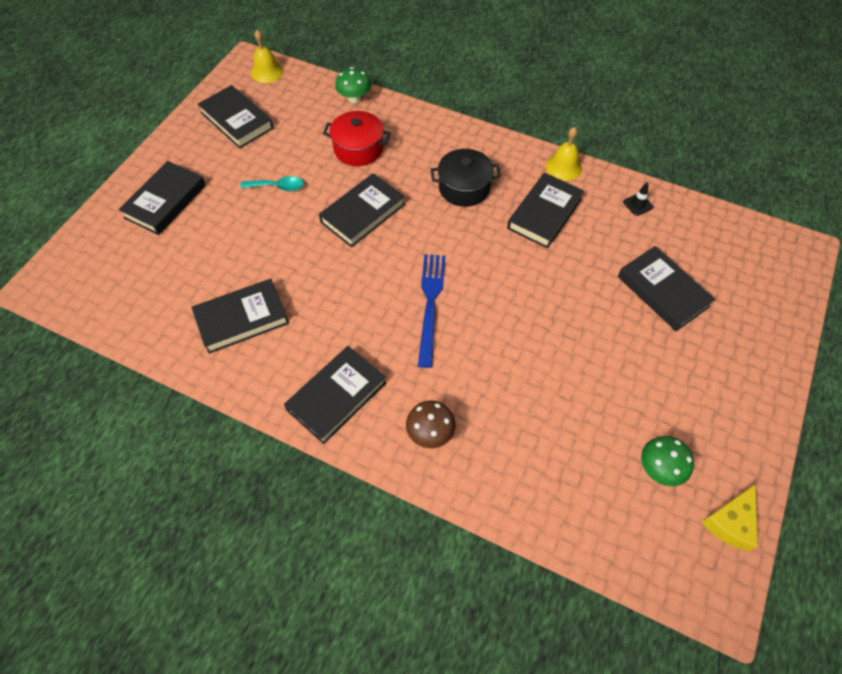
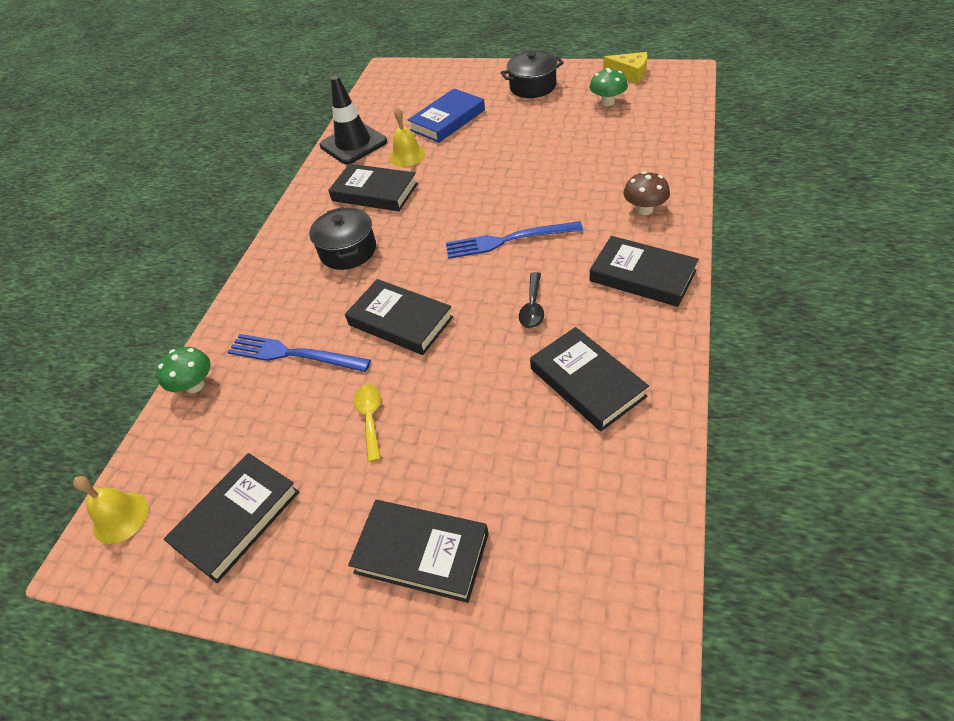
camera: 95 degrees left, 10 degrees down
(277, 187) = (370, 418): turquoise spoon -> yellow spoon
(336, 303) = (532, 307): none -> black spoon
(358, 149) = (293, 354): red pot -> blue fork
(563, 167) = (310, 191): yellow bell -> yellow bell (407, 155)
(637, 204) = (353, 144): black traffic cone -> black traffic cone, size x2.47
(662, 291) = (447, 120): black book -> blue book
(721, 394) = (532, 86): none -> black pot

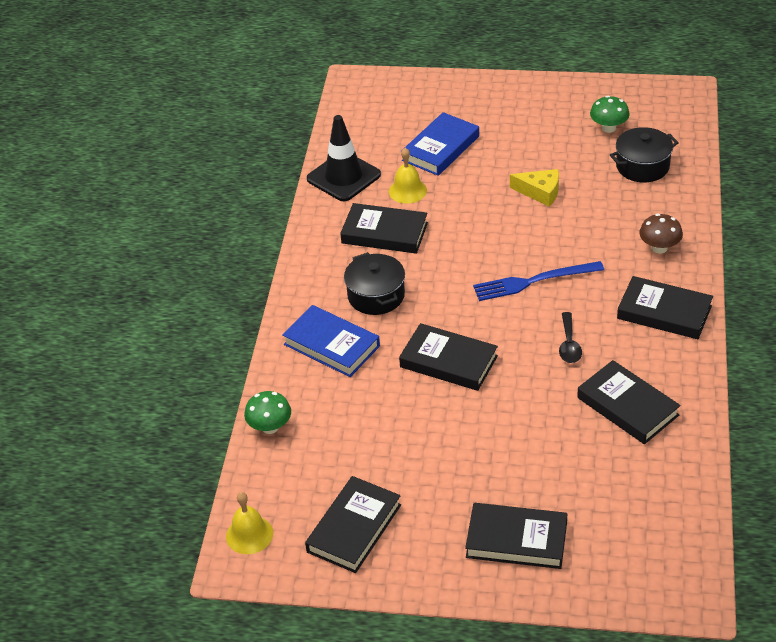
camera: 10 degrees left, 5 degrees down
(288, 299) = (331, 345): none -> blue book
(293, 354) = (355, 395): blue fork -> none
(370, 418) = (445, 445): yellow spoon -> none
(532, 86) = (525, 107): black pot -> black pot (642, 166)
(629, 73) = (627, 92): yellow cheese -> yellow cheese (540, 192)

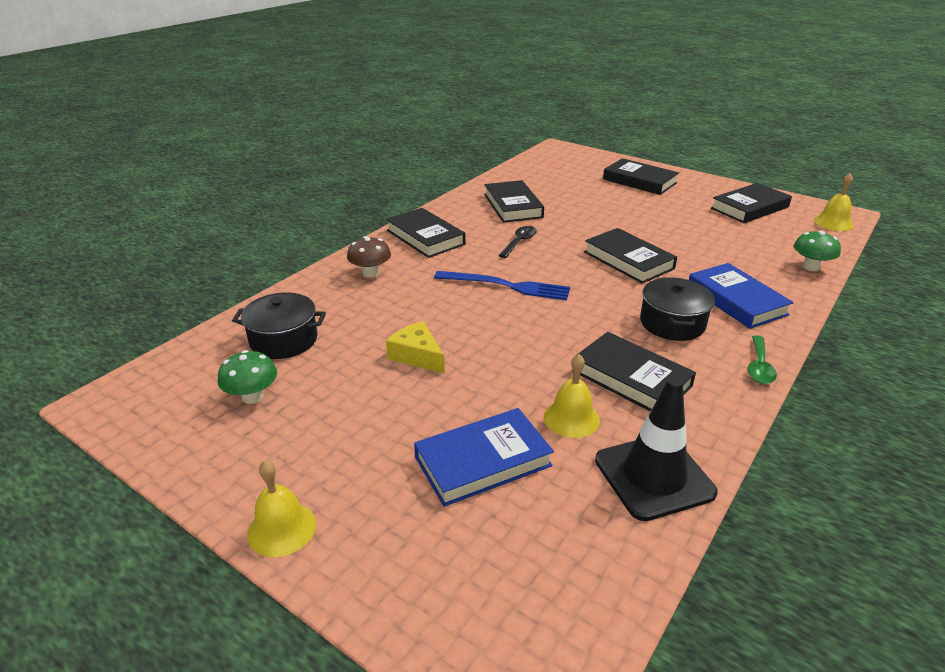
camera: 155 degrees left, 10 degrees down
(299, 278) = (759, 367): none -> green spoon
(510, 86) = (282, 529): none -> yellow bell

